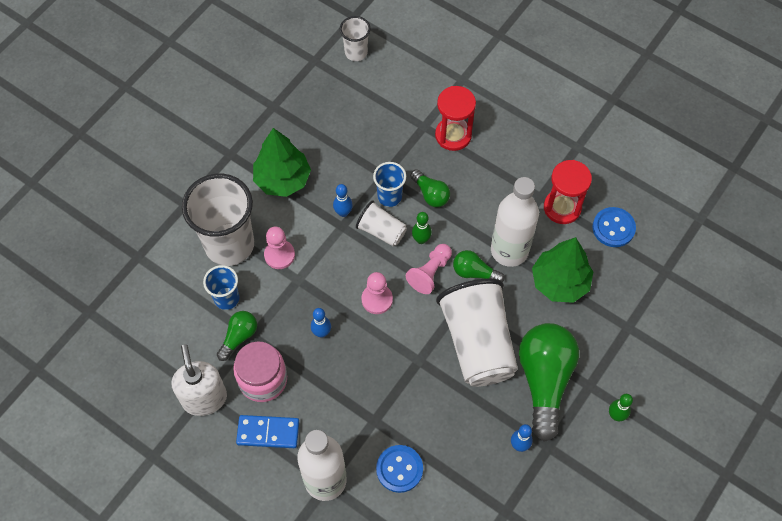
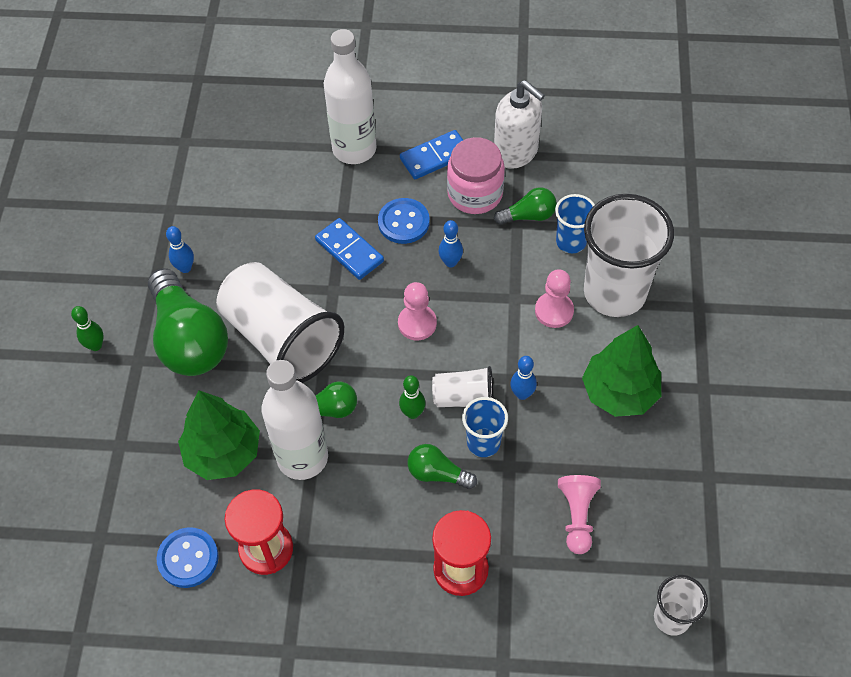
camera: 150 degrees right, 5 degrees down
(239, 337) = (528, 216): green light bulb -> green light bulb turned 105 degrees counterclockwise
(388, 386) = (349, 251): none -> blue domino
(399, 469) = (291, 191): blue button -> blue button (403, 222)
(430, 273) = (378, 382): pink pawn -> pink pawn (577, 516)

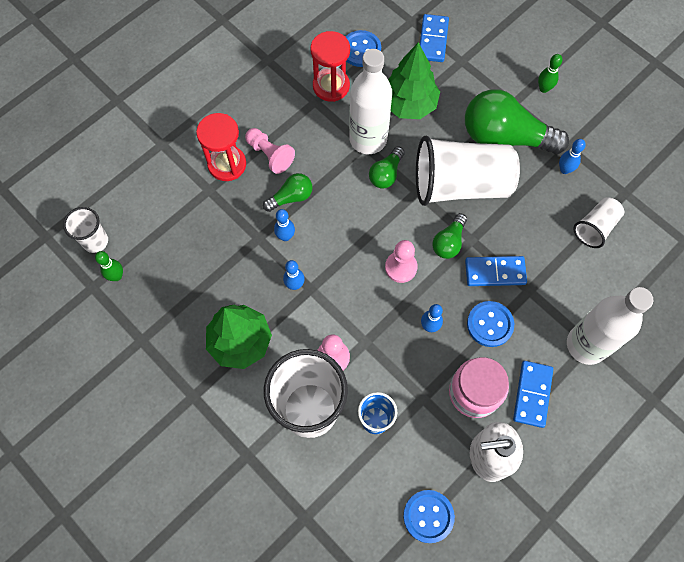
camera: 130 degrees right, 10 degrees up
(111, 494) = (433, 40): none -> blue domino
(412, 413) = (341, 215): green bowling pin -> green bowling pin (117, 276)
(464, 398) = (324, 251): white cup -> white cup (595, 227)
(483, 443) = (285, 236): blue cup -> blue bowling pin
(528, 216) = (422, 412): green light bulb -> green light bulb (449, 242)
(577, 516) = (194, 246): pink pawn -> pink pawn (270, 155)
(601, 158) = (428, 516): none -> blue button

